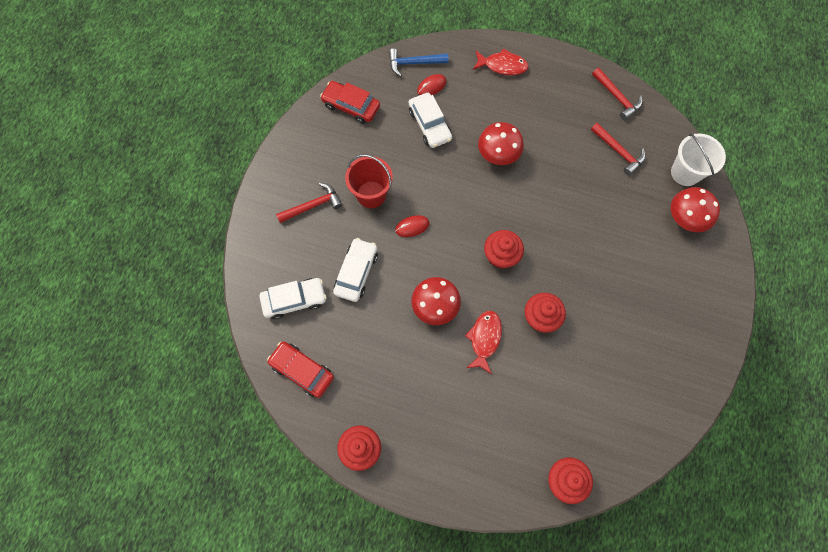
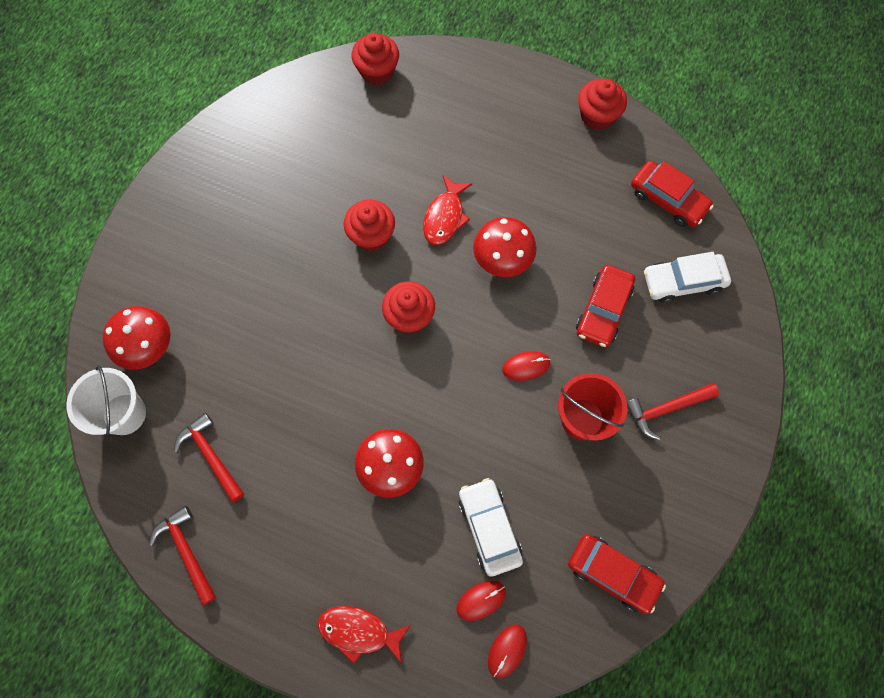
camera: 175 degrees left, 0 degrees up
(356, 272) = (603, 310): white car -> red car
(414, 63) = (507, 650): blue hammer -> red mouse

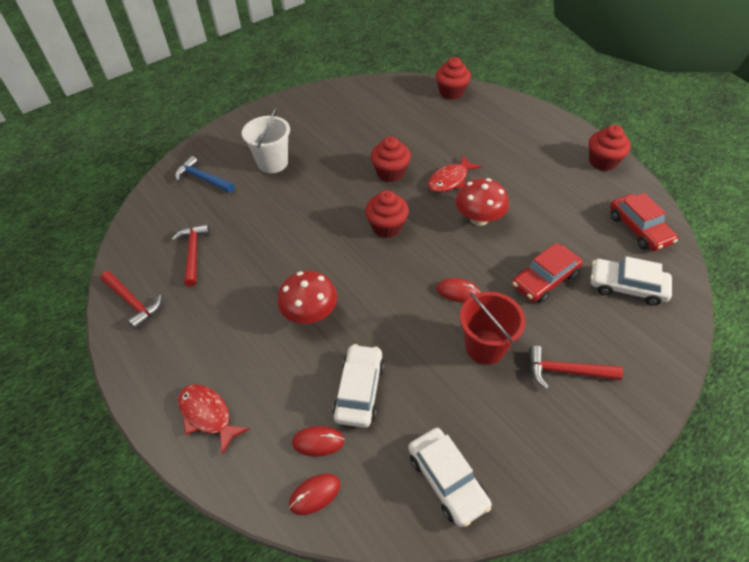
camera: 30 degrees right, 20 degrees down
(124, 414) = (160, 208): white bucket -> white bucket (273, 163)
(147, 347) = (203, 179): red mushroom -> blue hammer
(187, 551) = (133, 302): red hammer -> red hammer turned 135 degrees clockwise
(613, 574) = (447, 480): red car -> white car

